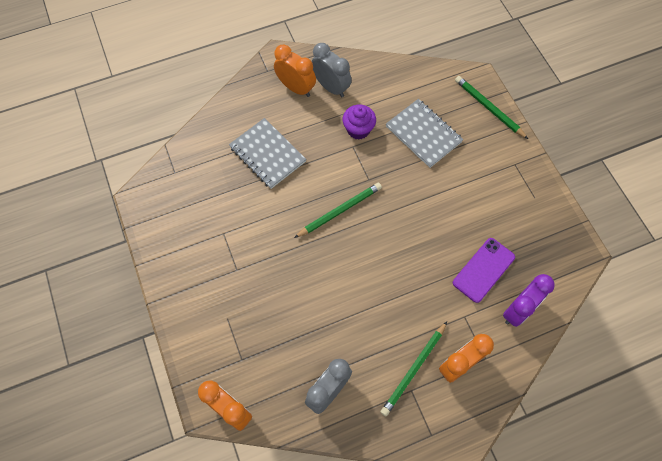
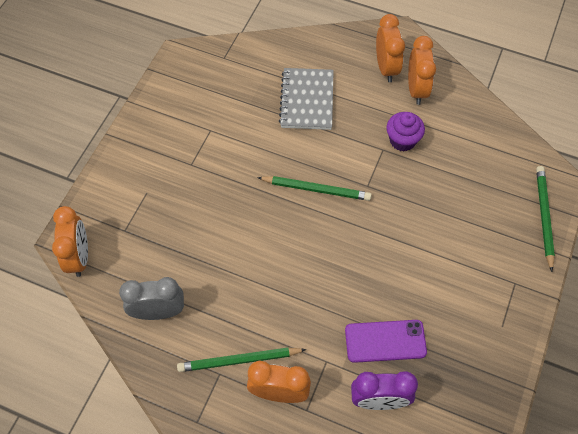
camera: 45 degrees right, 5 degrees down
(331, 87) = (416, 89): grey clock -> orange clock
(423, 134) = (456, 189): grey notebook -> none

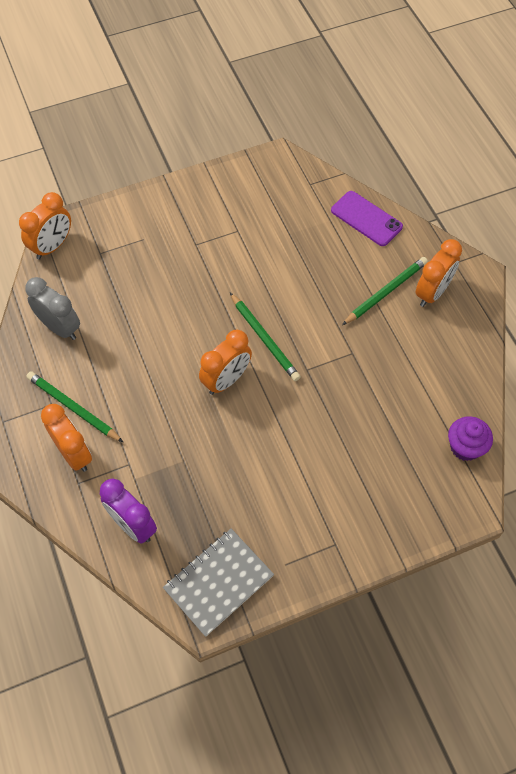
camera: 45 degrees right, 0 degrees up
(307, 100) = (336, 267): grey notebook -> grey notebook (218, 582)
(385, 341) = (185, 490): purple phone -> purple phone (366, 219)
(402, 140) = (376, 359): purple cupcake -> purple cupcake (465, 447)
(416, 89) = (437, 330): orange clock -> orange clock (226, 380)
(544, 217) = (423, 519): green pencil -> green pencil (385, 292)

